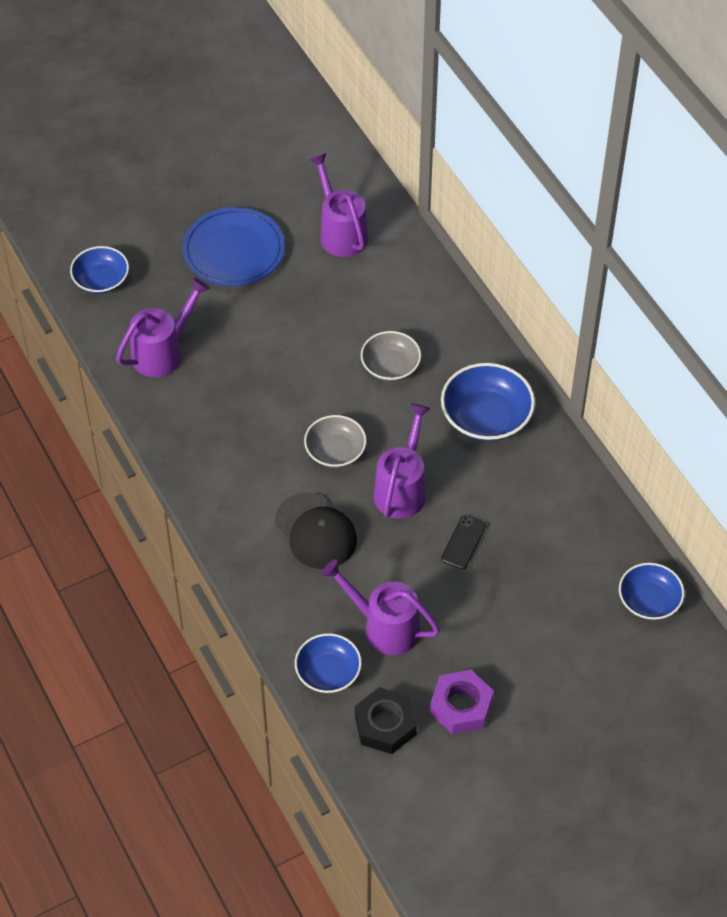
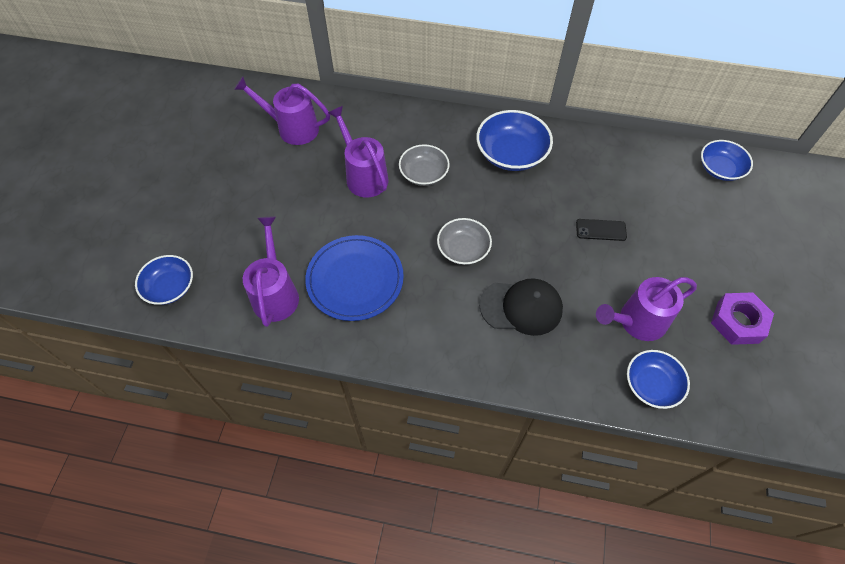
camera: 50 degrees left, 5 degrees up
(233, 250) = (239, 192): blue plate -> blue plate (355, 279)
(385, 725) = (724, 380): black nut -> none
(402, 489) = (528, 233): purple watering can -> purple watering can (363, 175)
(463, 542) = (601, 230): black phone -> black phone turned 60 degrees counterclockwise

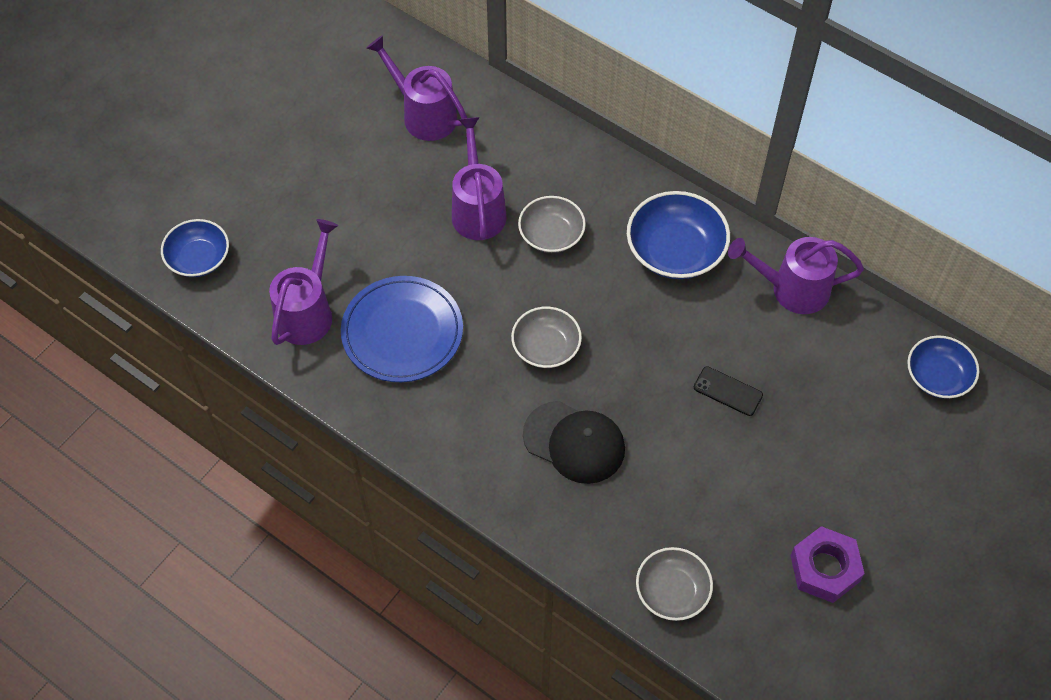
camera: 25 degrees right, 0 degrees up
(636, 322) = (700, 516): purple watering can -> purple watering can (791, 289)
(652, 385) = (672, 591): blue bowl -> grey bowl

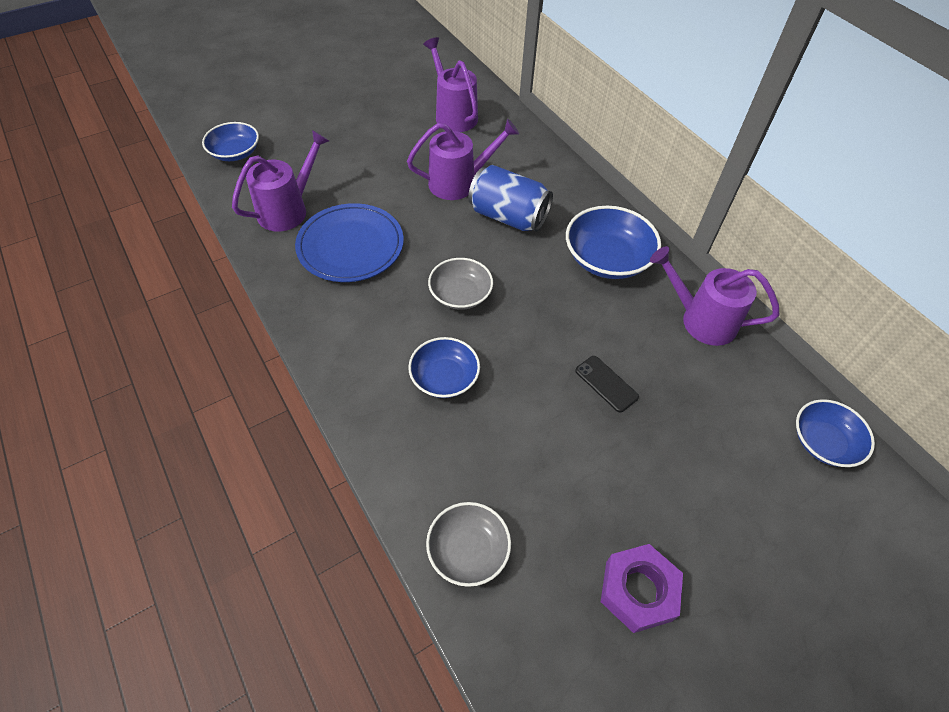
camera: 20 degrees right, 5 degrees down
(477, 209) = (459, 182): purple watering can -> purple watering can turned 60 degrees clockwise
(551, 234) = (508, 216): grey bowl -> blue can
(574, 442) = (444, 377): black cap -> blue bowl

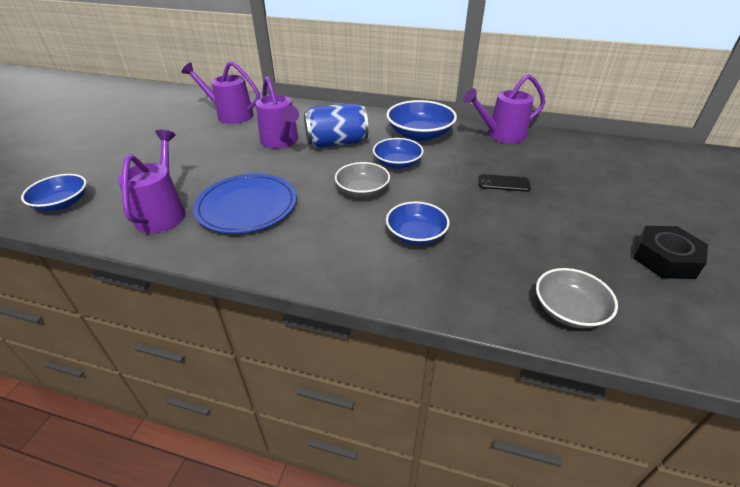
camera: 40 degrees left, 15 degrees down
(459, 182) = (281, 142): purple watering can -> purple watering can turned 120 degrees clockwise
(638, 591) = (665, 259): purple nut -> black nut
(824, 442) = (620, 150): blue bowl -> blue bowl (397, 163)

